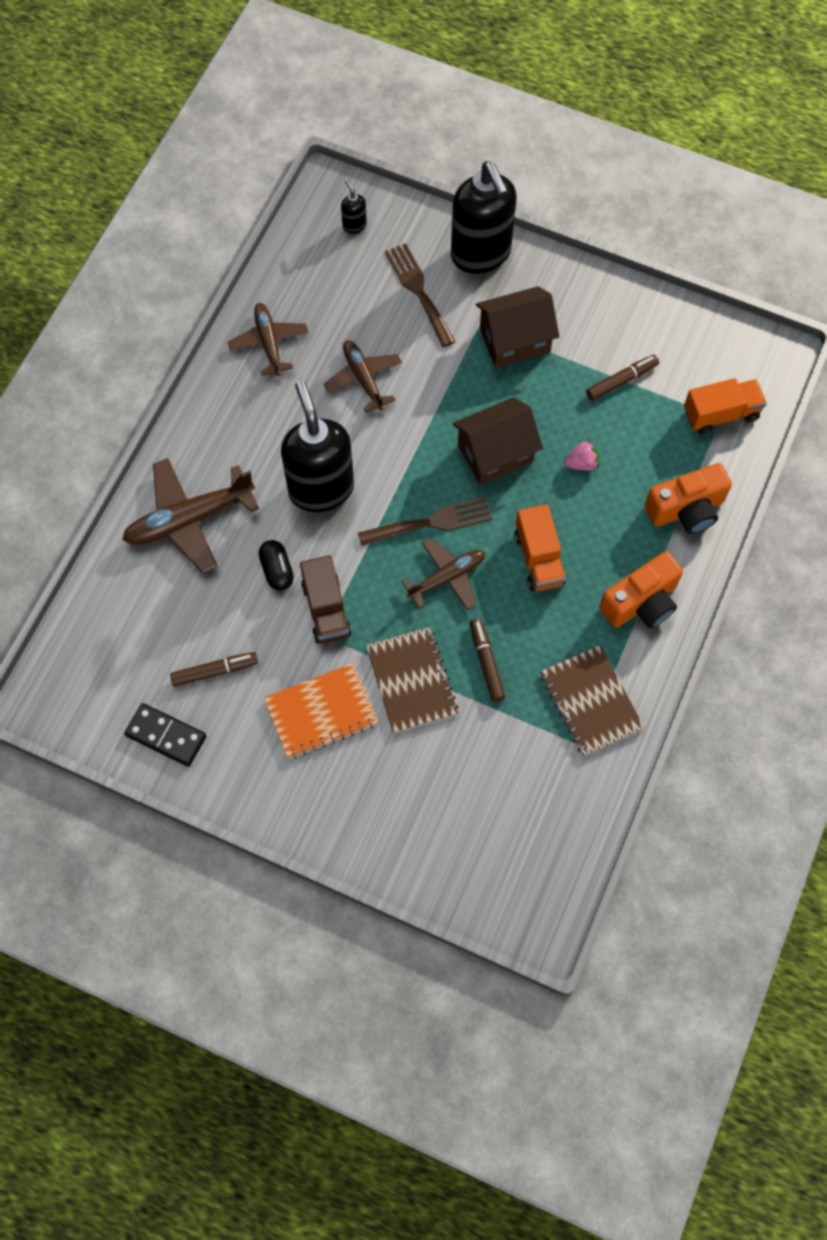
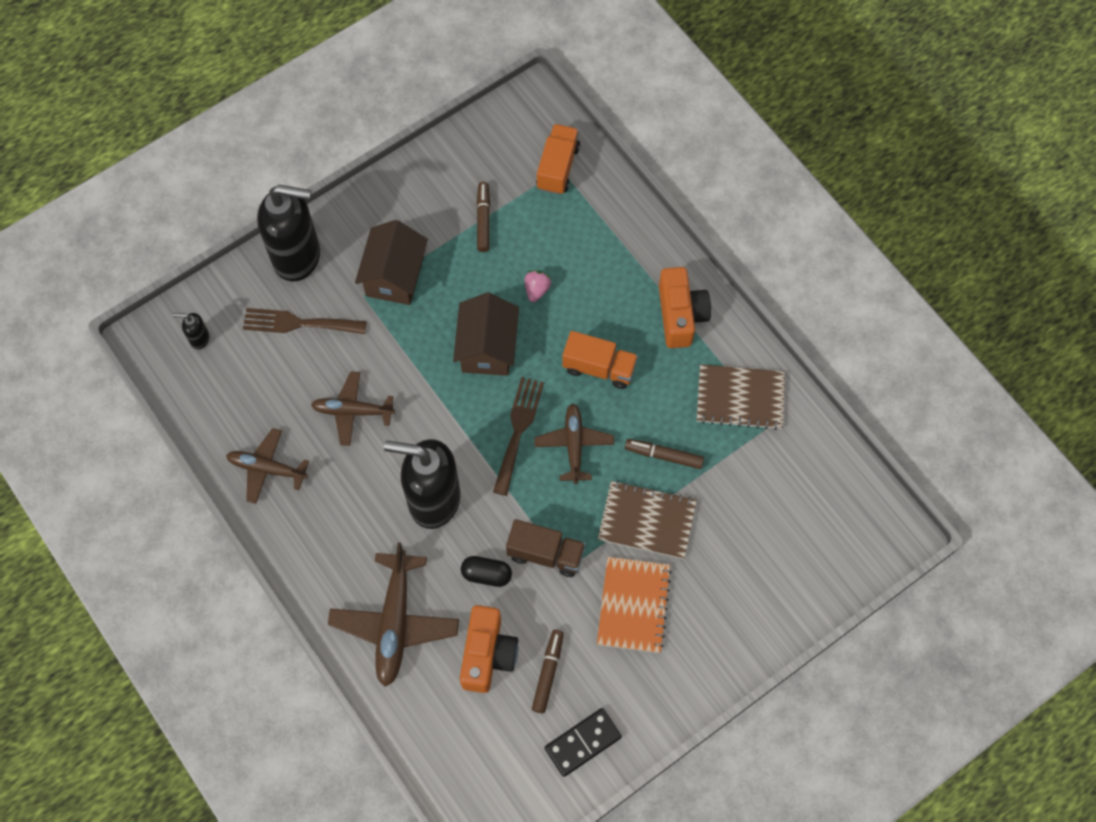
camera: 60 degrees left, 0 degrees up
(686, 510) = (623, 239): orange camera -> orange camera (488, 654)

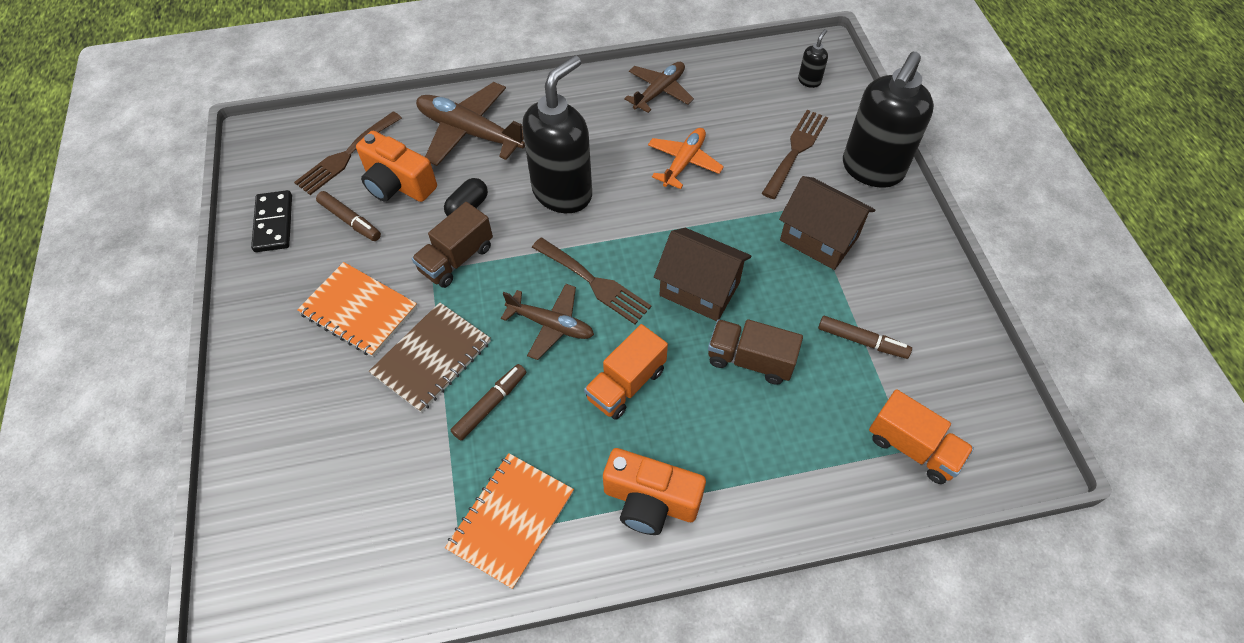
camera: 115 degrees right, 10 degrees down
(352, 411) = (684, 162): brown plane -> orange plane
(475, 727) = (346, 156): none -> brown fork
(536, 290) = (750, 360): pink strawberry -> brown truck
(740, 398) = (511, 520): brown notebook -> orange notebook

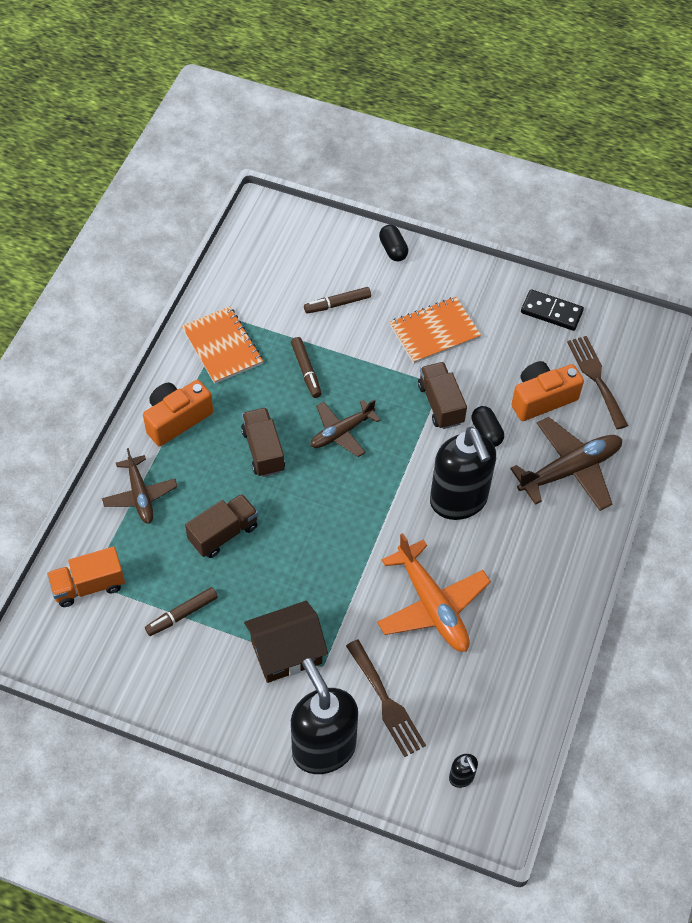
camera: 120 degrees right, 0 degrees up
(245, 416) = (393, 249): none -> black capsule
(350, 220) = (523, 356): brown marker -> brown marker (337, 304)
(432, 358) = (365, 355): brown notebook -> none
(594, 283) = (357, 476): brown fork -> none
(626, 384) = (263, 450): orange truck -> brown truck
(659, 91) = (529, 638): brown plane -> brown plane (140, 495)
(684, 162) = (432, 605): orange plane -> orange plane, size x1.56
(699, 289) = (303, 539): brown house -> none

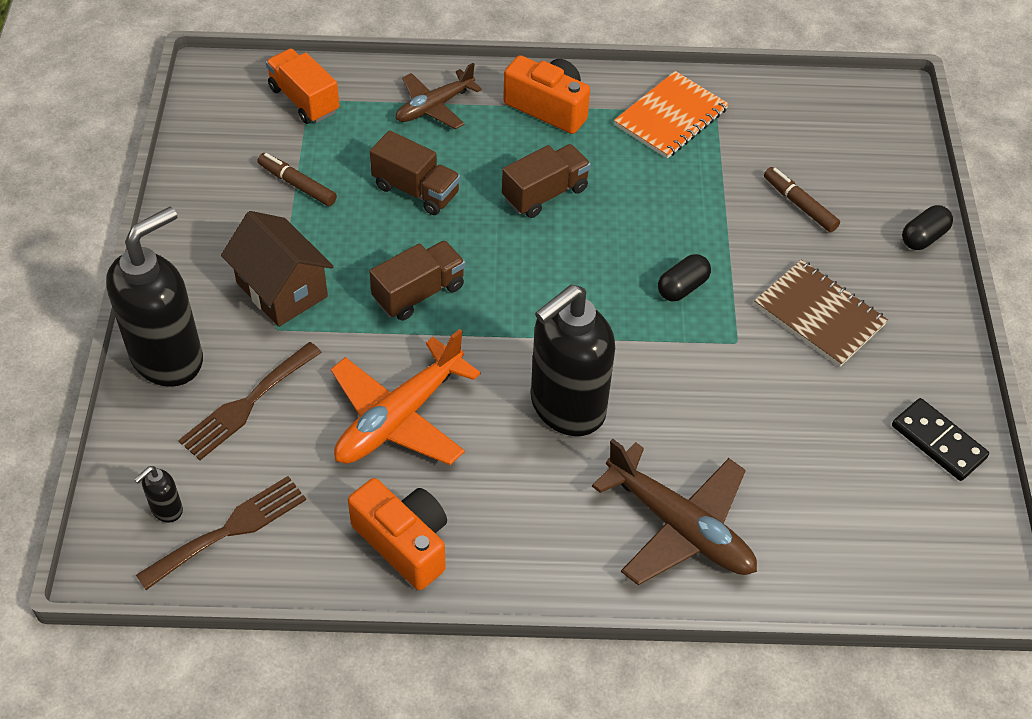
camera: 70 degrees right, 5 degrees down
(306, 371) = (681, 202): brown marker -> none
(341, 432) = (609, 260): brown plane -> none
(434, 332) = (819, 315): orange notebook -> brown notebook
(440, 404) = (707, 350): brown truck -> brown truck (419, 293)
(486, 432) = (690, 412): black capsule -> black capsule (682, 287)
(542, 398) = (781, 464): orange camera -> orange camera (404, 543)
(551, 312) = (938, 441): black domino -> black domino turned 45 degrees counterclockwise
(596, 378) = (856, 524): brown fork -> brown fork (230, 529)

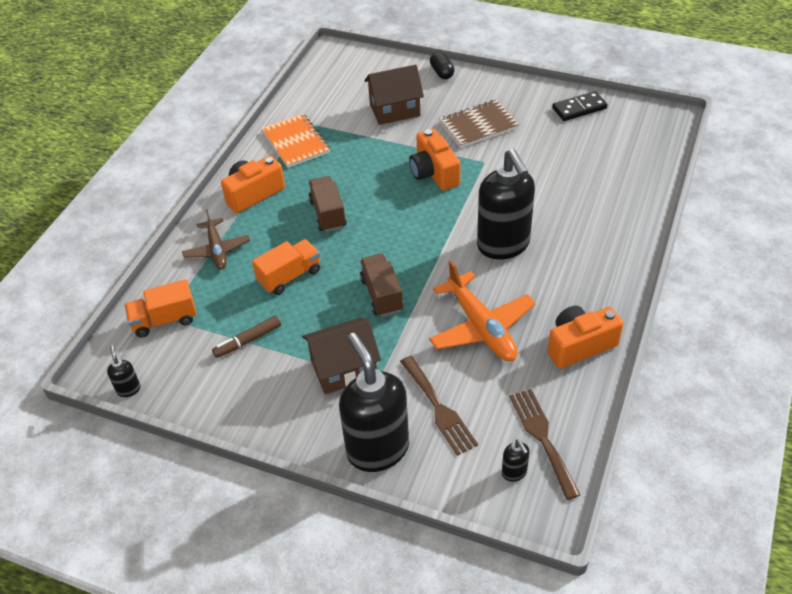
camera: 65 degrees left, 5 degrees down
(195, 107) = (128, 389): none -> black soap dispenser
(416, 190) = (289, 276): brown truck -> orange truck
(680, 527) = (604, 219): brown plane -> none
(682, 287) = (434, 173): black capsule -> orange camera
(799, 205) = (394, 110): brown marker -> brown house

